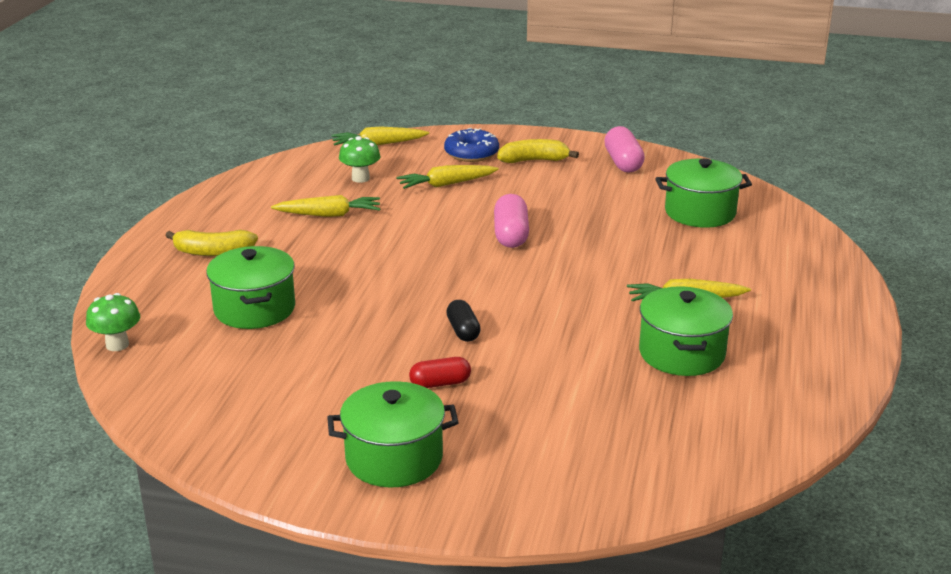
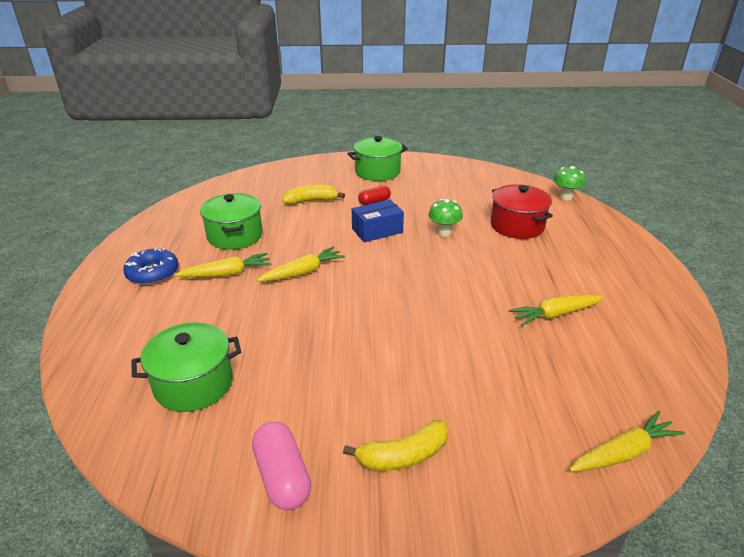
camera: 165 degrees right, 5 degrees up
(213, 252) = (598, 261): yellow banana -> yellow banana (311, 201)
(254, 309) = (517, 226): green pot -> red pot
(360, 178) = (578, 374): green mushroom -> green mushroom (444, 232)
(446, 184) = (481, 381): yellow carrot -> yellow carrot (303, 272)
(463, 331) = (377, 230): black capsule -> blue box
(471, 153) = (491, 456): blue donut -> blue donut (153, 273)
(511, 235) = (380, 317): pink capsule -> none

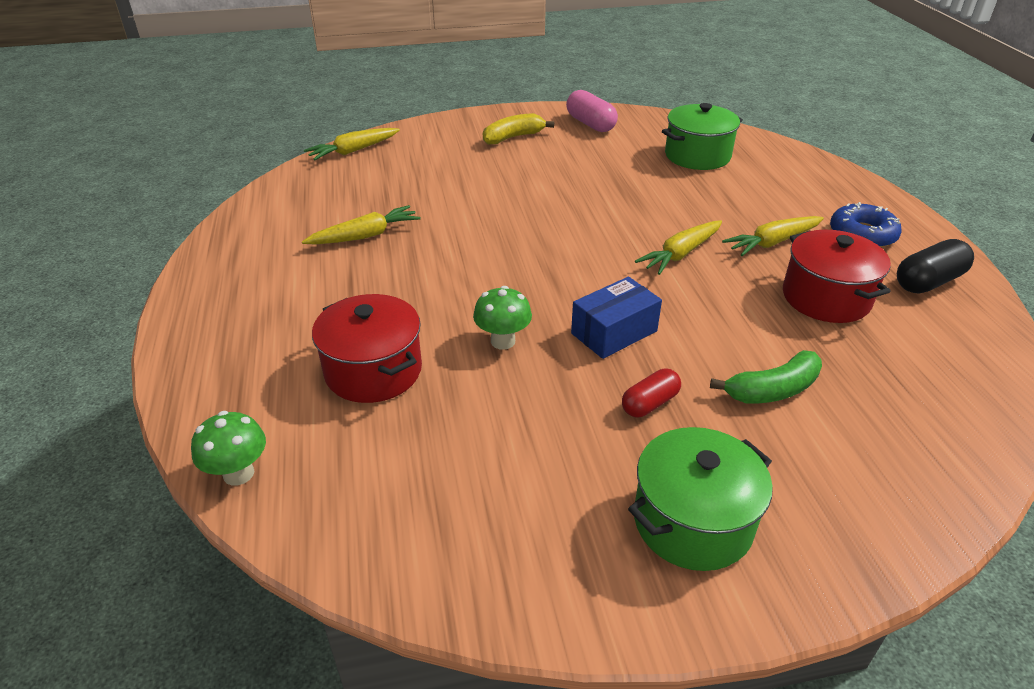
camera: 170 degrees right, 5 degrees up
(159, 238) = (928, 281): none -> black capsule
(235, 236) = (826, 298): green pot -> red pot
(311, 201) = (772, 390): yellow banana -> green banana

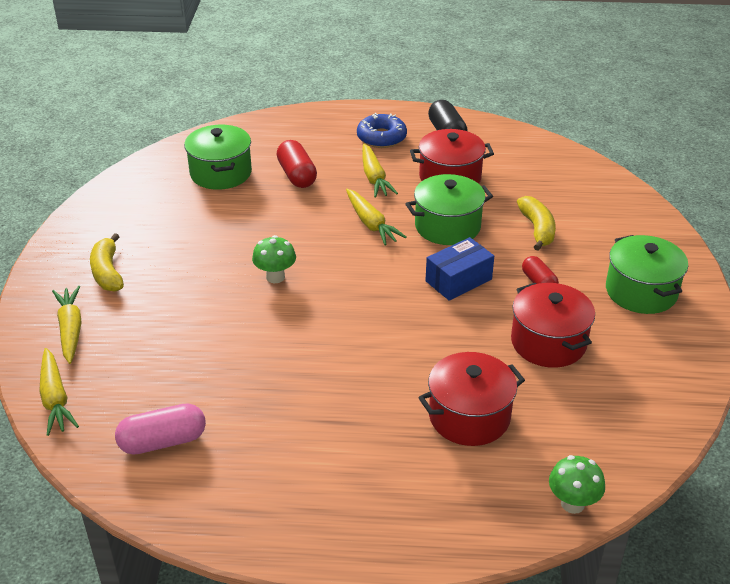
camera: 75 degrees left, 0 degrees up
(365, 236) = (255, 404): yellow carrot -> yellow carrot (70, 329)
(503, 341) = (452, 338): green mushroom -> green mushroom (275, 277)
(527, 425) = (548, 342): none -> red pot
(590, 124) = (114, 216): pink capsule -> pink capsule (163, 441)
(614, 332) = (458, 280): blue box -> blue box turned 75 degrees clockwise
(717, 309) = (447, 226): none -> green pot
(731, 195) = (297, 175): none -> red capsule
(772, 390) = (537, 229): green banana -> yellow banana

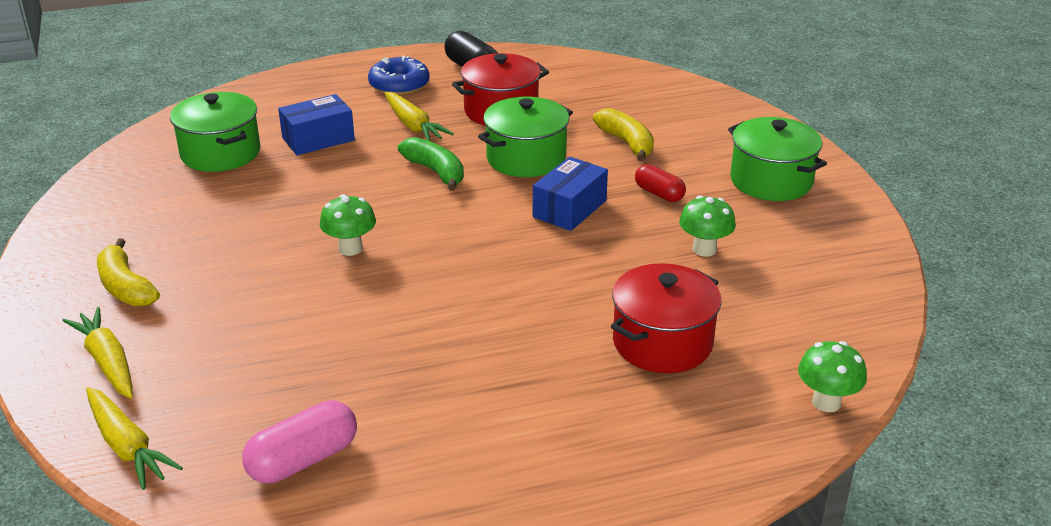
camera: 20 degrees left, 5 degrees down
(297, 175) = (318, 139): red capsule -> blue box
(371, 224) = (436, 172): yellow carrot -> green banana
(548, 342) = (704, 249): red pot -> green mushroom

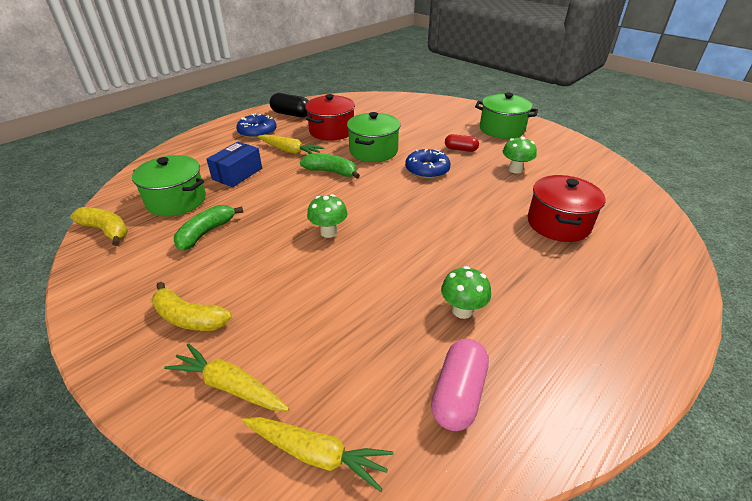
camera: 30 degrees left, 5 degrees up
(218, 203) = (206, 233): none -> green banana
(569, 209) = (427, 170): blue box -> blue donut
(627, 143) = (415, 130): yellow banana -> yellow banana (106, 231)
(826, 402) = (664, 225): green mushroom -> green mushroom (462, 310)

